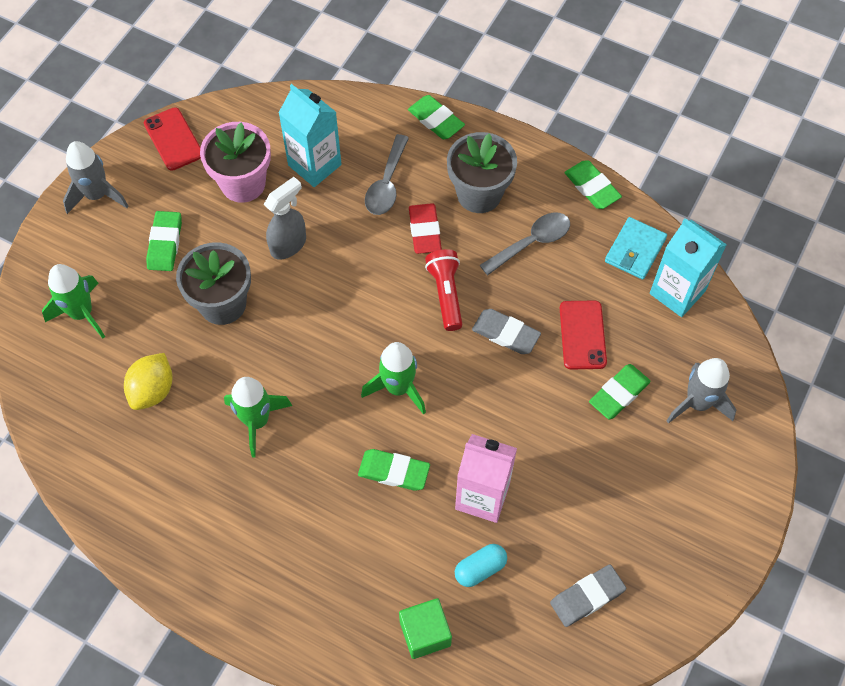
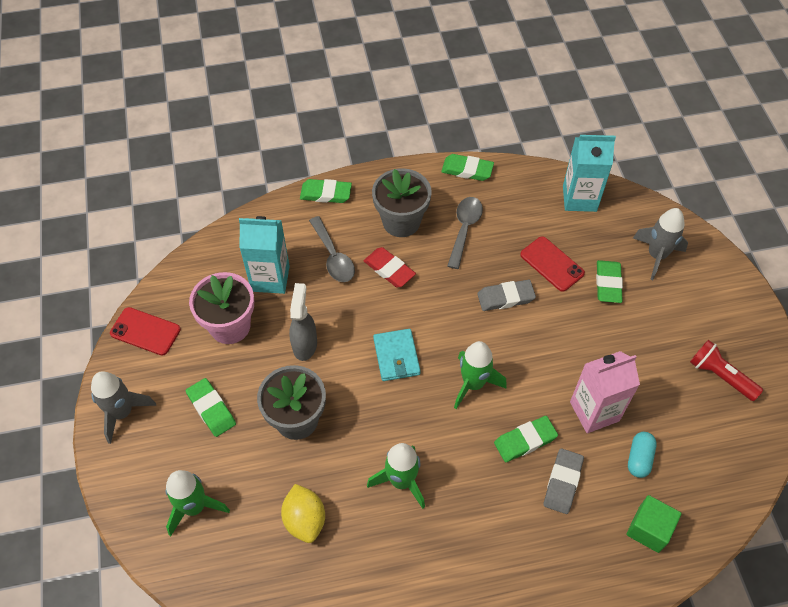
camera: 40 degrees left, 5 degrees down
(446, 294) = (443, 300): red flashlight -> red flashlight (720, 376)
(587, 597) = (715, 422): grey eraser -> grey eraser (562, 482)
(635, 250) = (530, 190): turquoise wallet -> turquoise wallet (396, 356)

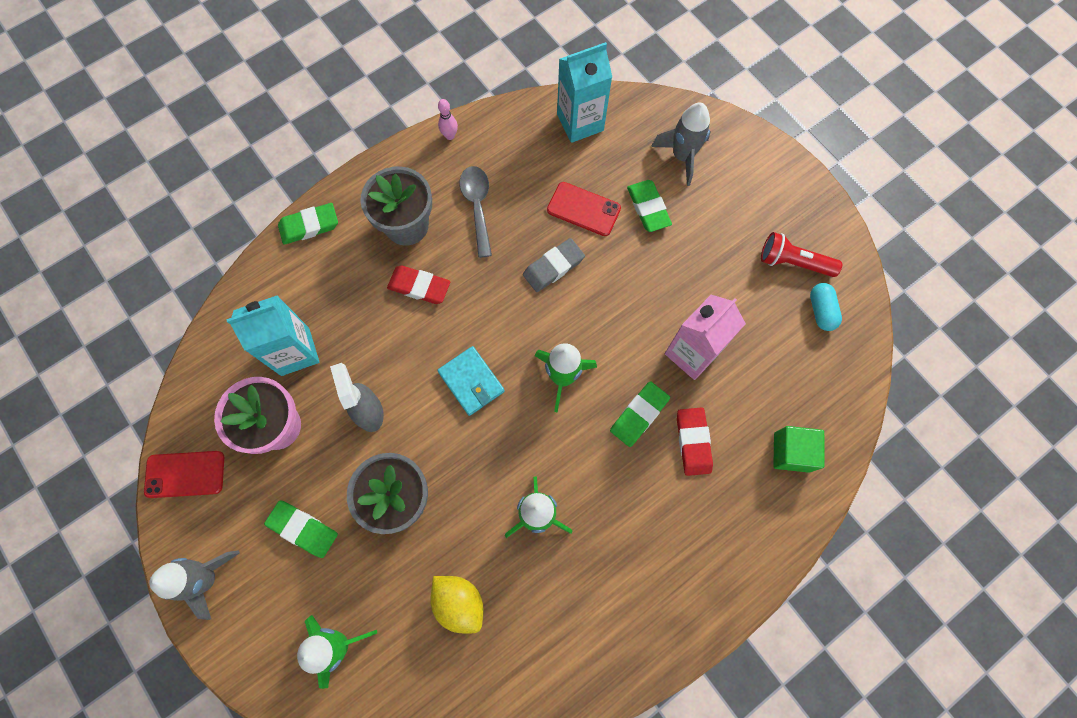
camera: 25 degrees left, 15 degrees up
(333, 257) = (352, 297): grey spoon -> none
(467, 170) = (450, 136): green eraser -> pink bowling pin
(562, 482) = (693, 442): grey eraser -> red eraser
(639, 458) = (753, 383): turquoise capsule -> turquoise capsule (821, 311)

